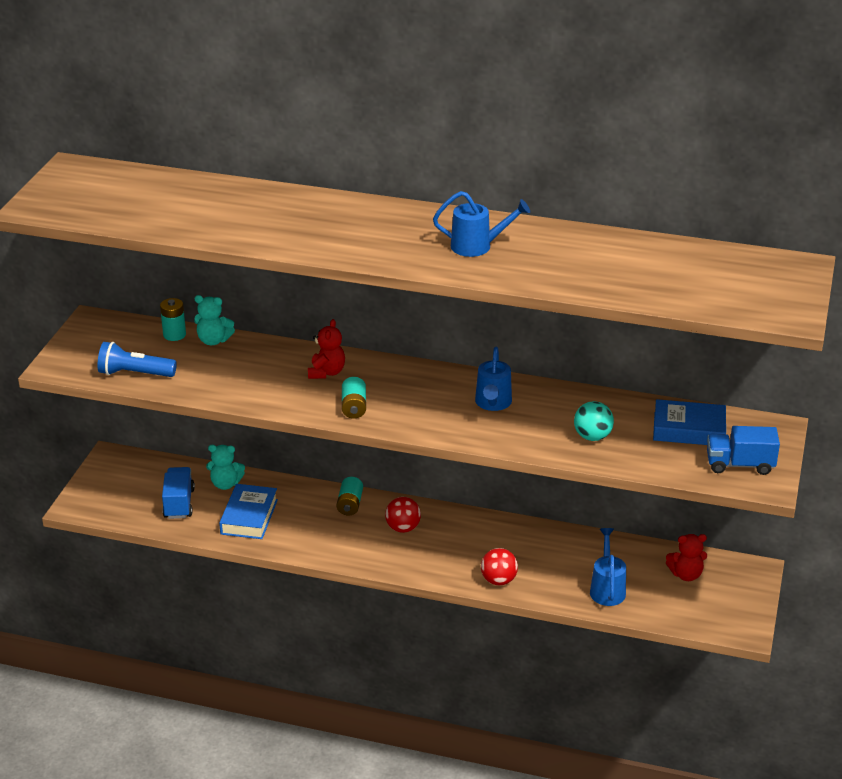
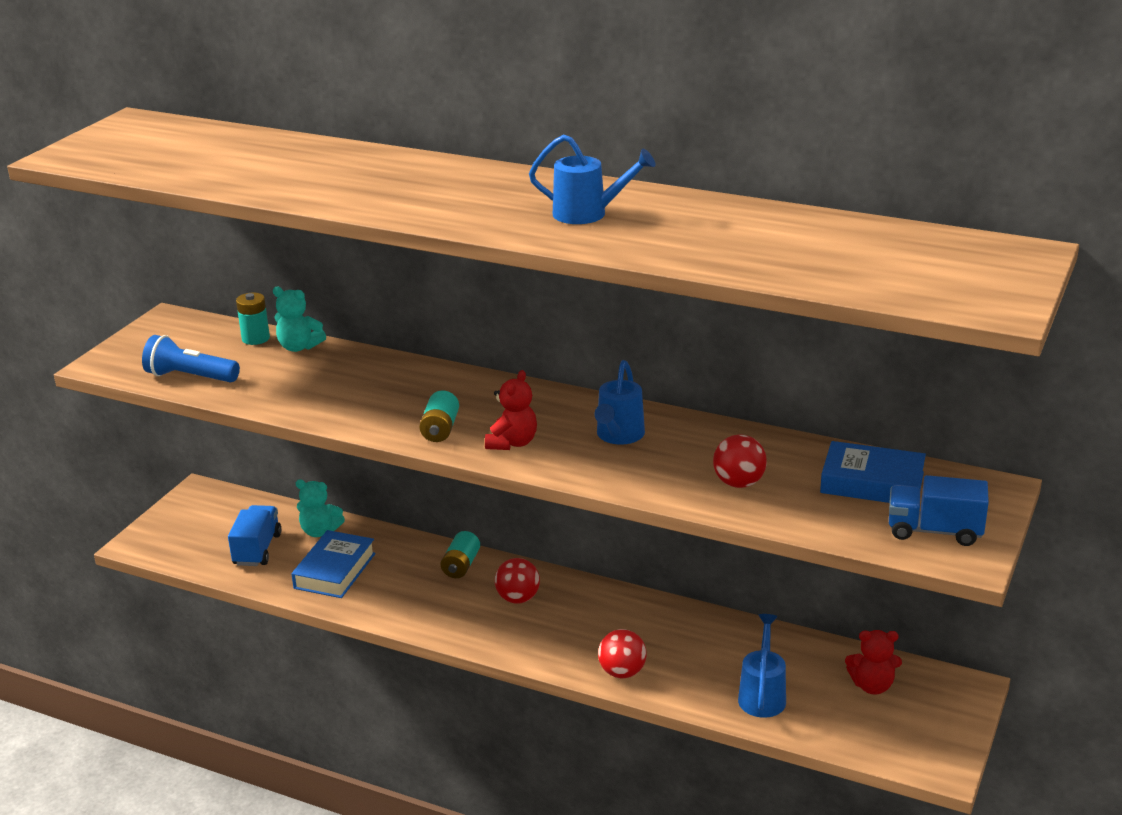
camera: 10 degrees right, 5 degrees down
(326, 372) = (421, 389): red teddy bear -> red teddy bear (512, 443)
(592, 437) = (739, 483): turquoise ball -> red ball

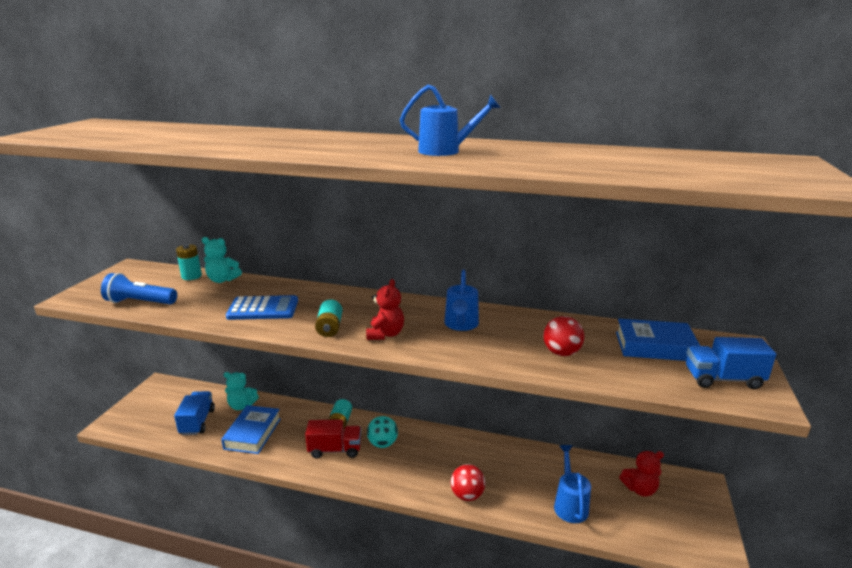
camera: 10 degrees left, 5 degrees down
(354, 396) = (263, 309): none -> blue calculator
(449, 601) = (335, 450): none -> red truck
(518, 598) = (382, 444): red ball -> turquoise ball

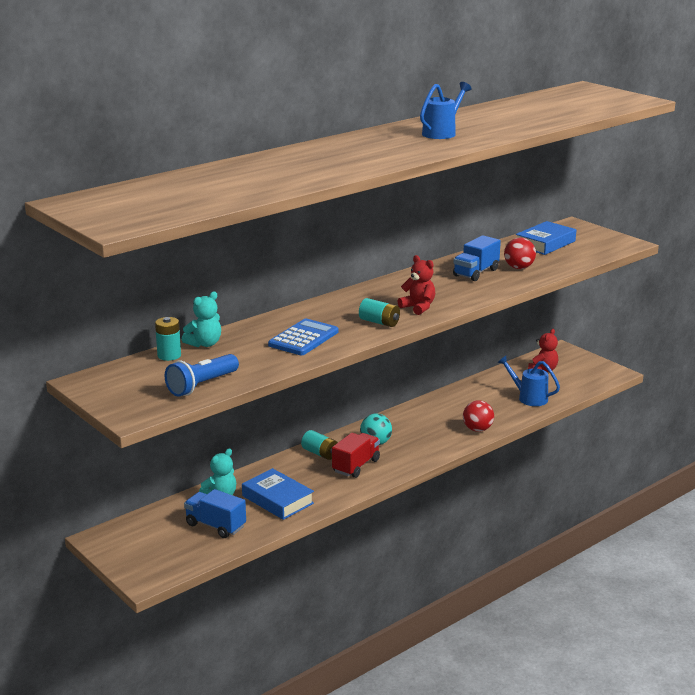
camera: 55 degrees left, 0 degrees up
(461, 325) = (439, 282): blue watering can -> none
(723, 379) = (599, 243): blue truck -> blue truck (476, 273)

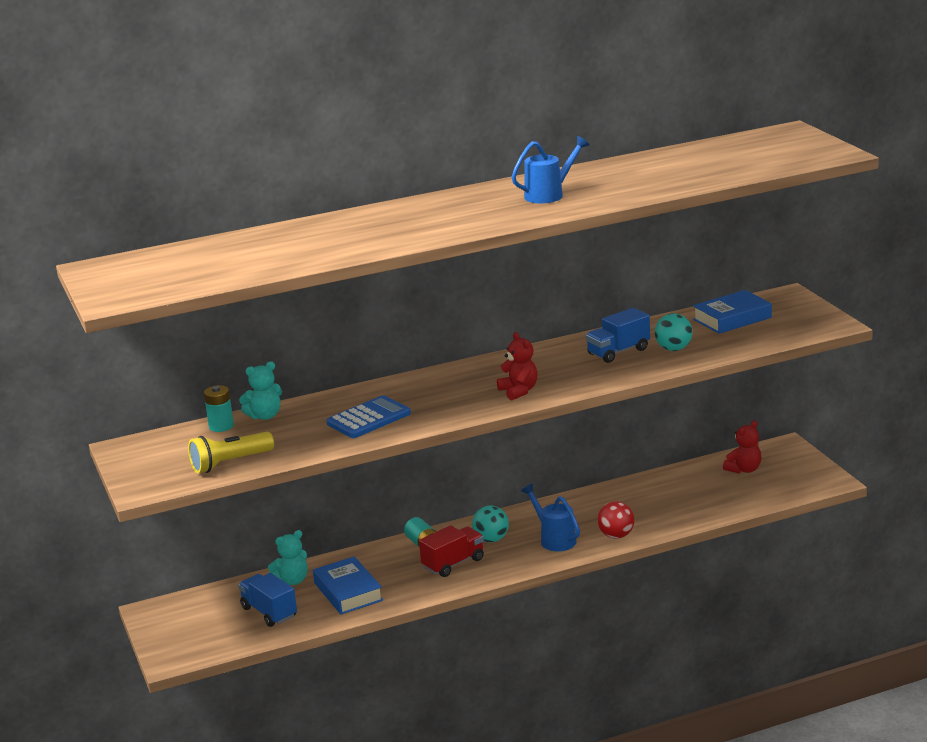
camera: 20 degrees right, 0 degrees up
(201, 385) = (230, 463): blue flashlight -> yellow flashlight
(379, 322) = (462, 406): turquoise battery -> none
(519, 268) = (673, 349): red ball -> turquoise ball
(529, 398) = (703, 503): blue watering can -> blue watering can (554, 539)

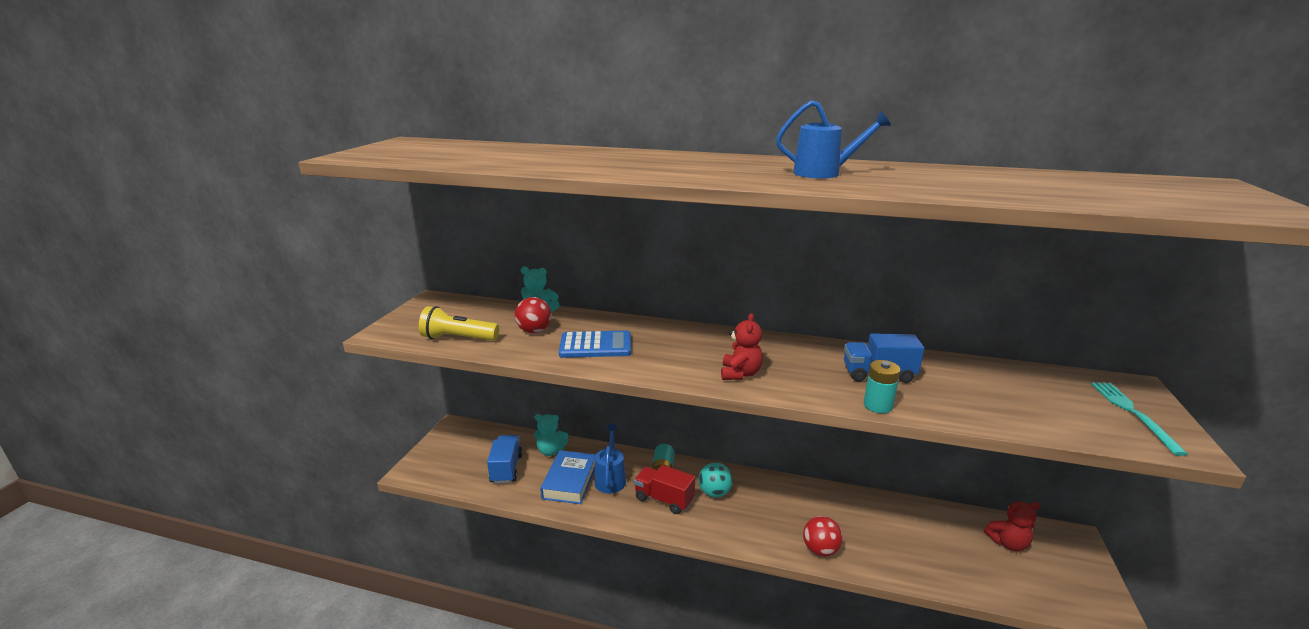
camera: 35 degrees right, 0 degrees up
(221, 426) = (504, 309): turquoise battery -> turquoise battery (877, 405)
(290, 430) = (534, 331): none -> red ball
(453, 563) = (664, 499): red truck -> red truck turned 150 degrees counterclockwise
(554, 539) = (763, 522): blue watering can -> blue watering can (610, 478)
(673, 349) = (941, 394): turquoise ball -> none
(732, 318) = (1041, 387): blue book -> none
(797, 314) = (1133, 413): none -> turquoise fork

